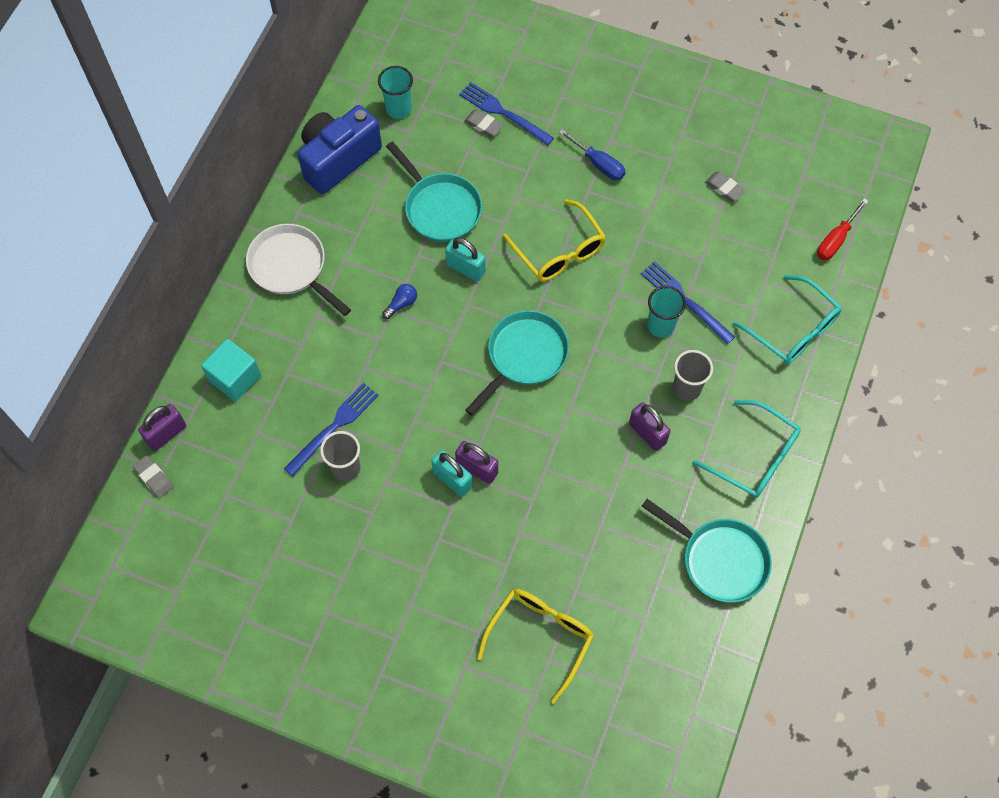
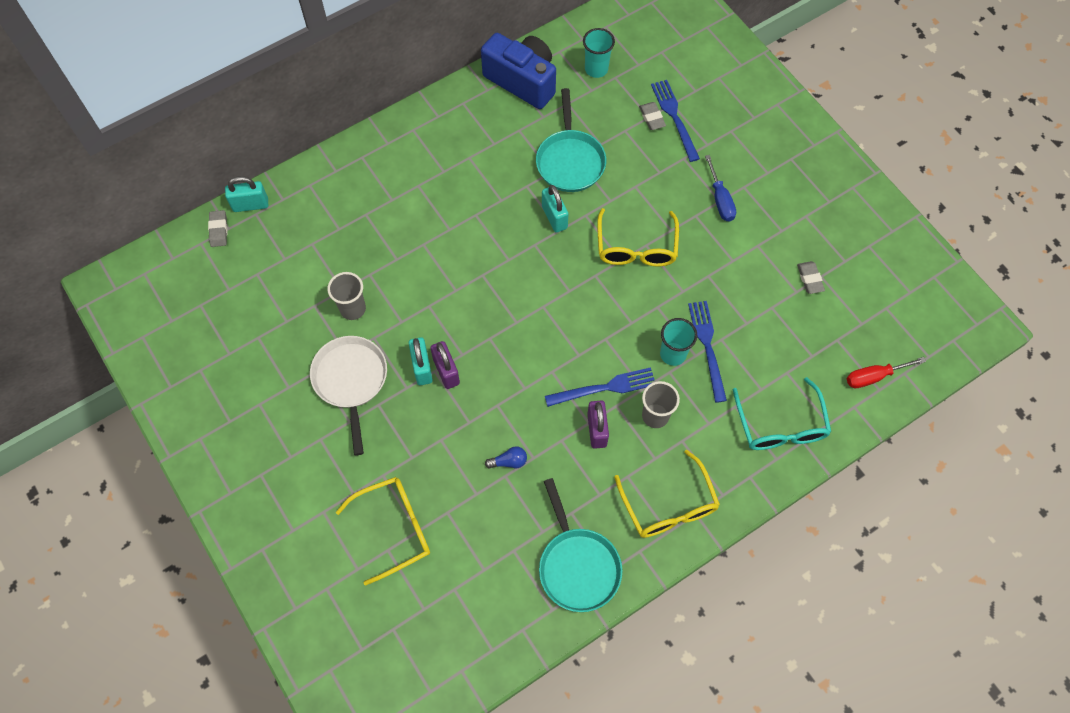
camera: 35 degrees right, 0 degrees up
(166, 434) = (250, 205): purple padlock -> turquoise padlock
(235, 378) = (327, 194): turquoise cube -> none
(291, 267) = (427, 140): white pan -> white pan (351, 381)
(335, 426) = (369, 273): blue fork -> blue fork (605, 387)
(338, 159) = (522, 81): blue camera -> blue camera turned 45 degrees clockwise
(401, 304) = (486, 214): blue light bulb -> blue light bulb (509, 461)
(524, 356) = (547, 310): turquoise pan -> none
(755, 457) = (669, 506): turquoise glasses -> yellow glasses

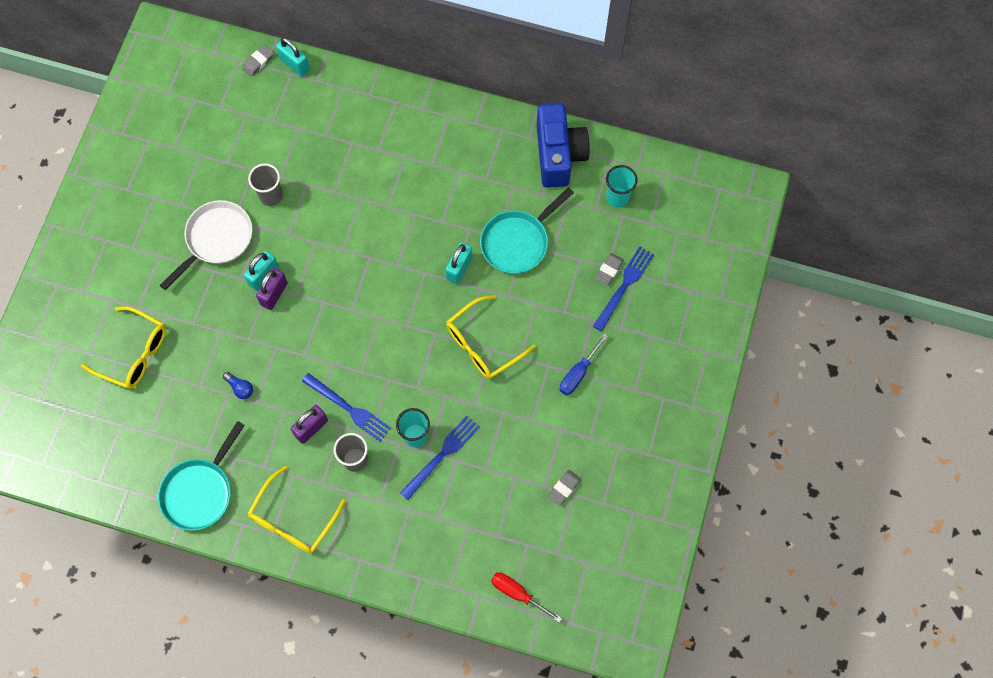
camera: 50 degrees right, 5 degrees up
(780, 426) = (419, 553): turquoise glasses -> none

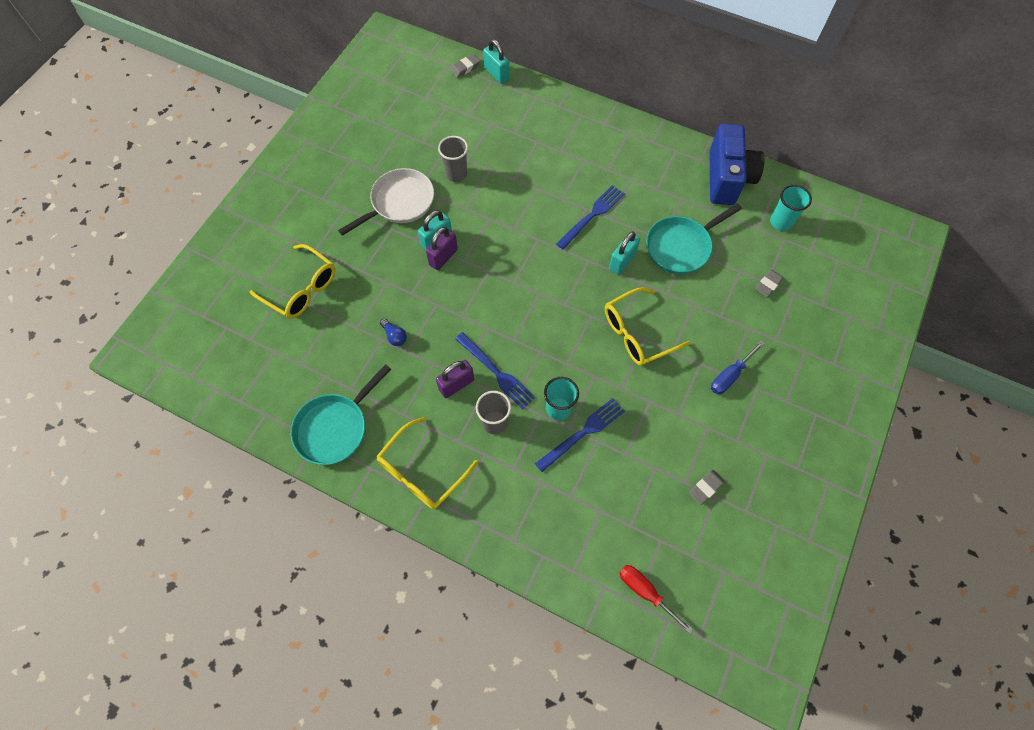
camera: 10 degrees right, 5 degrees down
(624, 285) = (782, 301): blue fork -> blue fork (592, 215)

